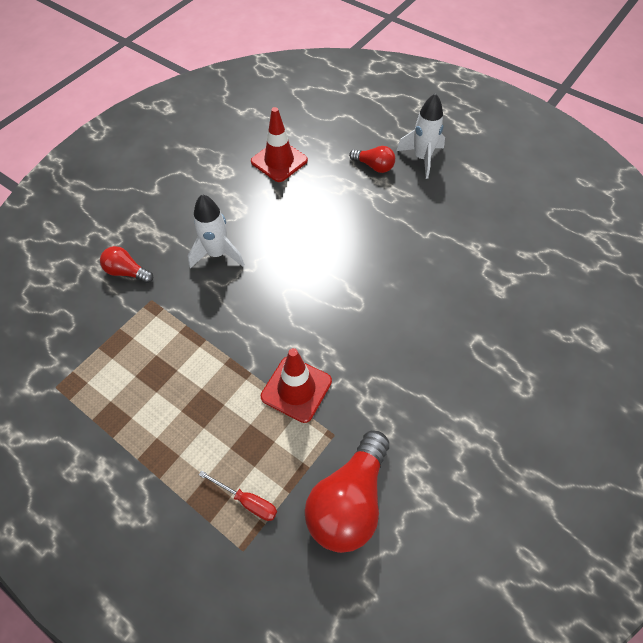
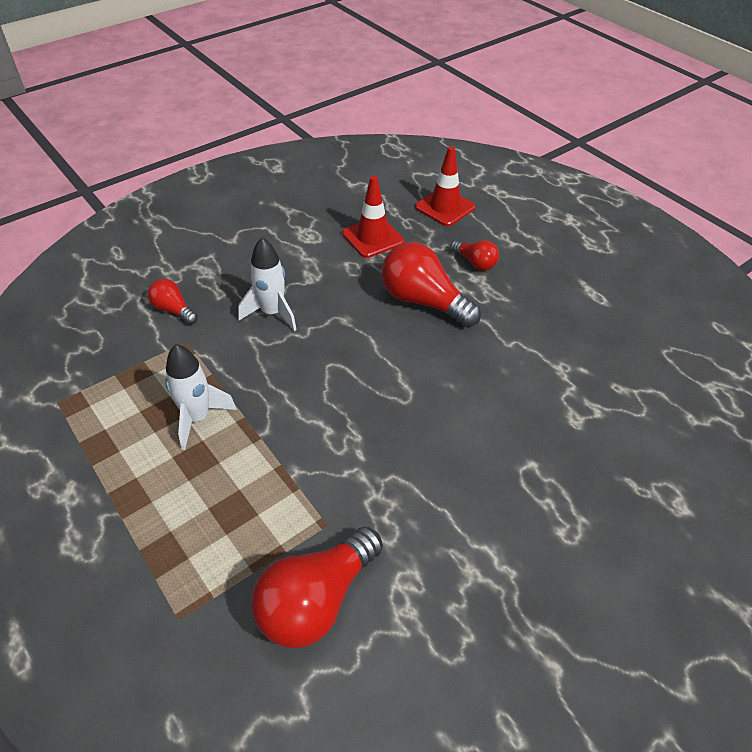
camera: 15 degrees right, 10 degrees down
(247, 501) = (204, 568): red screwdriver -> none
(296, 389) = (303, 466): red traffic cone -> red traffic cone (445, 207)
(343, 212) = (423, 301): none -> red light bulb
(422, 158) = (532, 265): white rocket -> white rocket (197, 418)

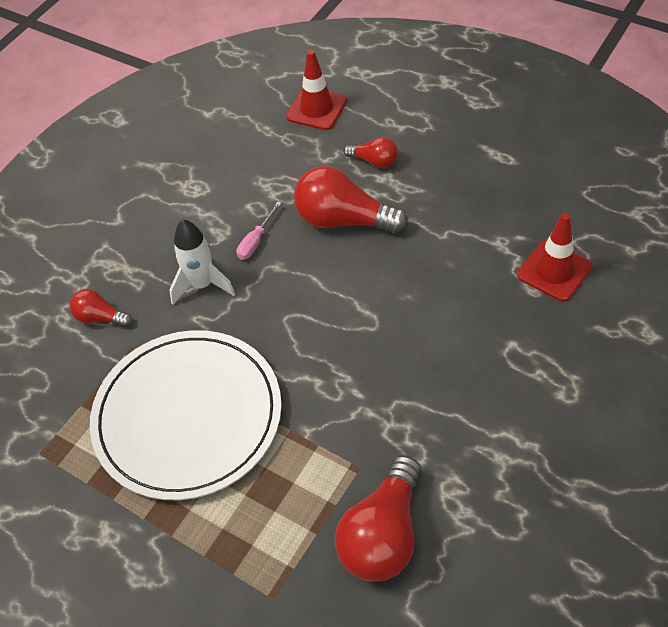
camera: 15 degrees left, 5 degrees up
(197, 418) = (188, 416): white rocket -> white plate
(337, 293) = (256, 241): none -> pink screwdriver
(373, 237) = (260, 168): red traffic cone -> red traffic cone (554, 271)

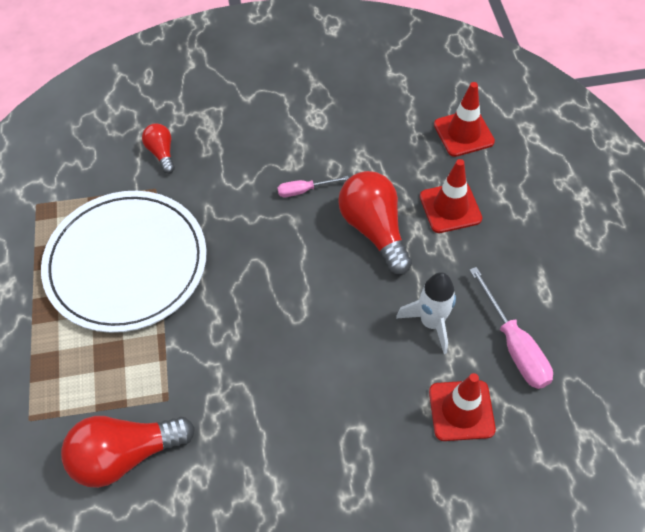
camera: 45 degrees right, 5 degrees up
(202, 285) = (238, 188): white rocket -> white rocket (431, 323)
(374, 161) = (450, 207): red light bulb -> red traffic cone
(530, 204) = (514, 345): none -> pink screwdriver

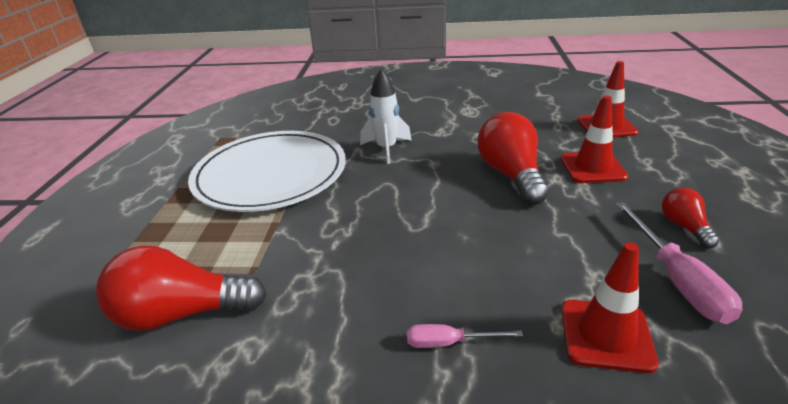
camera: 15 degrees right, 25 degrees down
(161, 153) = (333, 120): red light bulb -> red light bulb (684, 227)
(304, 190) = (448, 147): pink screwdriver -> pink screwdriver (449, 342)
(431, 323) = (568, 247): white rocket -> white rocket (386, 149)

